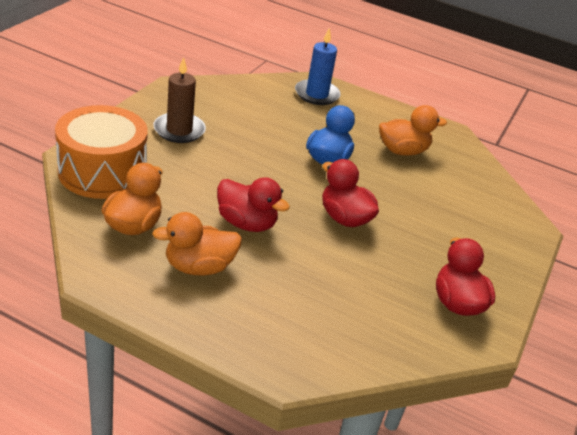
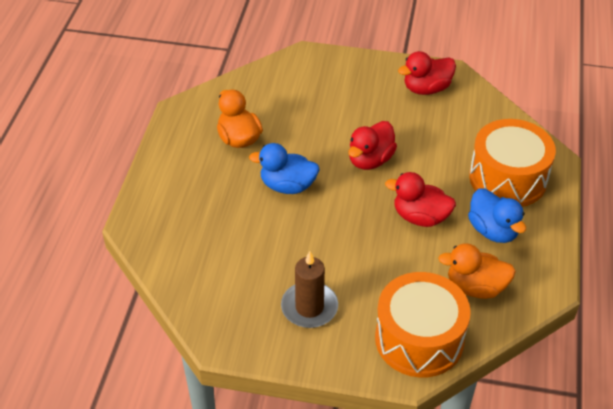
camera: 100 degrees left, 10 degrees up
(199, 267) = (493, 230): orange duck -> blue duck
(246, 223) = (420, 217): red duck -> red duck turned 90 degrees counterclockwise
(272, 312) = (508, 178): none -> orange drum
(317, 94) = (164, 218): blue candle -> none

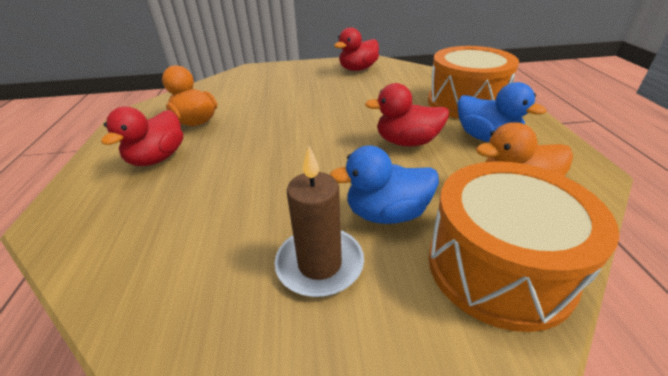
camera: 15 degrees left, 10 degrees down
(287, 186) = (254, 145): blue duck -> blue duck (387, 213)
(370, 160) = (333, 113): red duck -> red duck (158, 158)

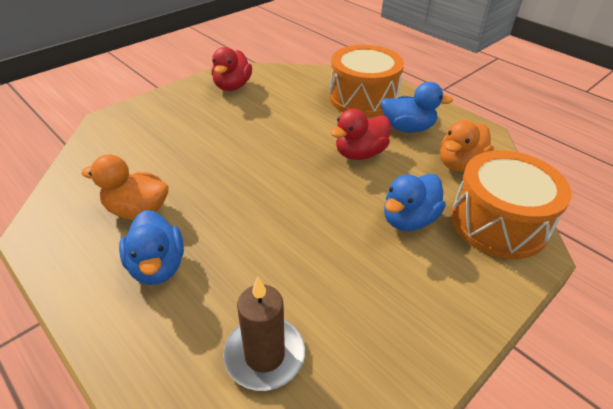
camera: 40 degrees left, 5 degrees up
(158, 158) = (157, 266): red duck -> blue duck
(319, 264) = (409, 277): brown candle -> brown candle (264, 355)

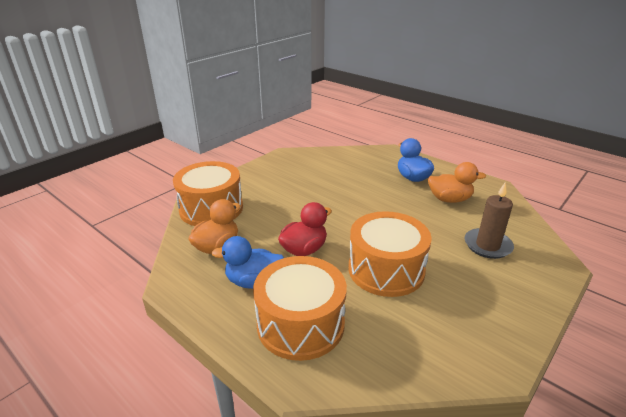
camera: 175 degrees right, 10 degrees down
(232, 86) = (475, 329): red duck -> none
(264, 355) = (344, 158): brown candle -> brown candle (487, 245)
(279, 128) = (386, 269): none -> orange drum
(409, 220) = (271, 206): blue duck -> none

